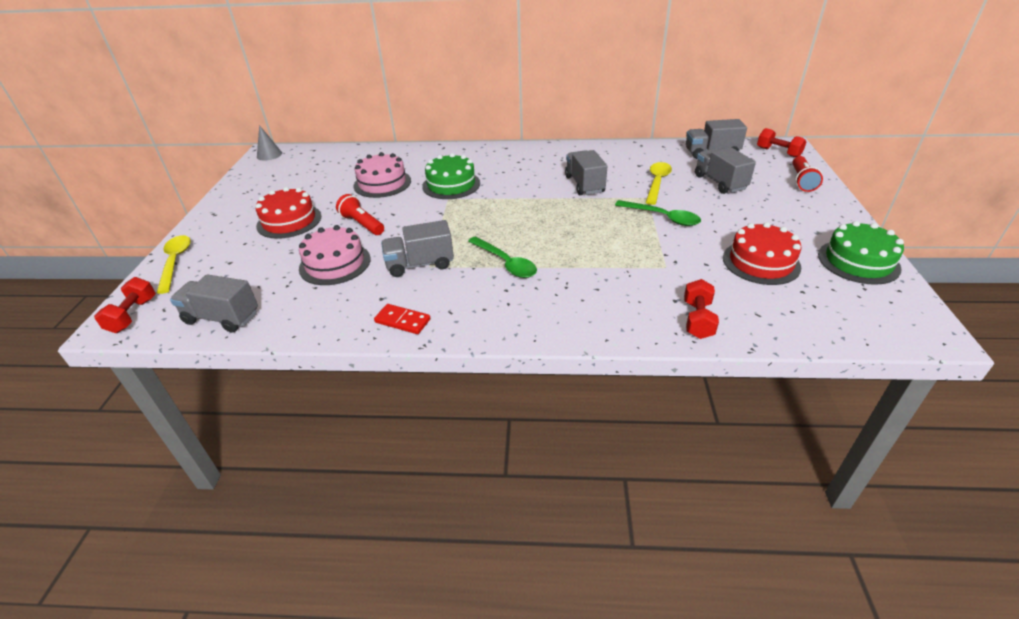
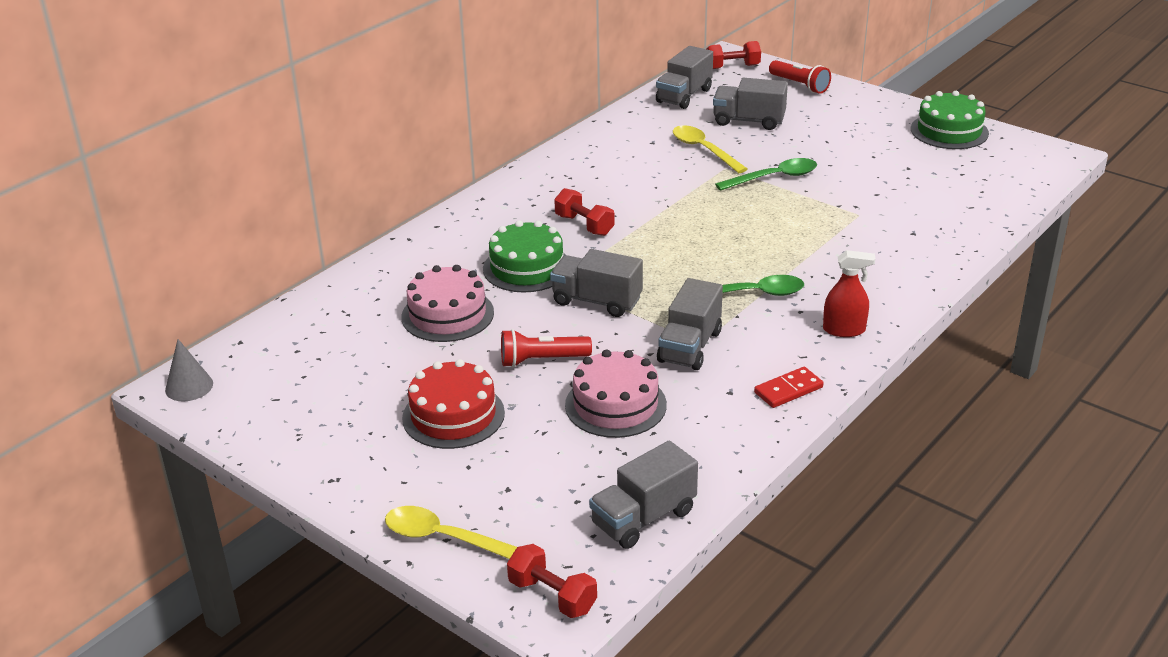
camera: 55 degrees left, 5 degrees down
(501, 317) = (844, 330): none -> red spray bottle
(584, 184) = (650, 188): grey truck -> grey truck (596, 301)
(697, 320) = (950, 235): red dumbbell -> red dumbbell (584, 225)
(761, 262) = (903, 169): red cake -> none

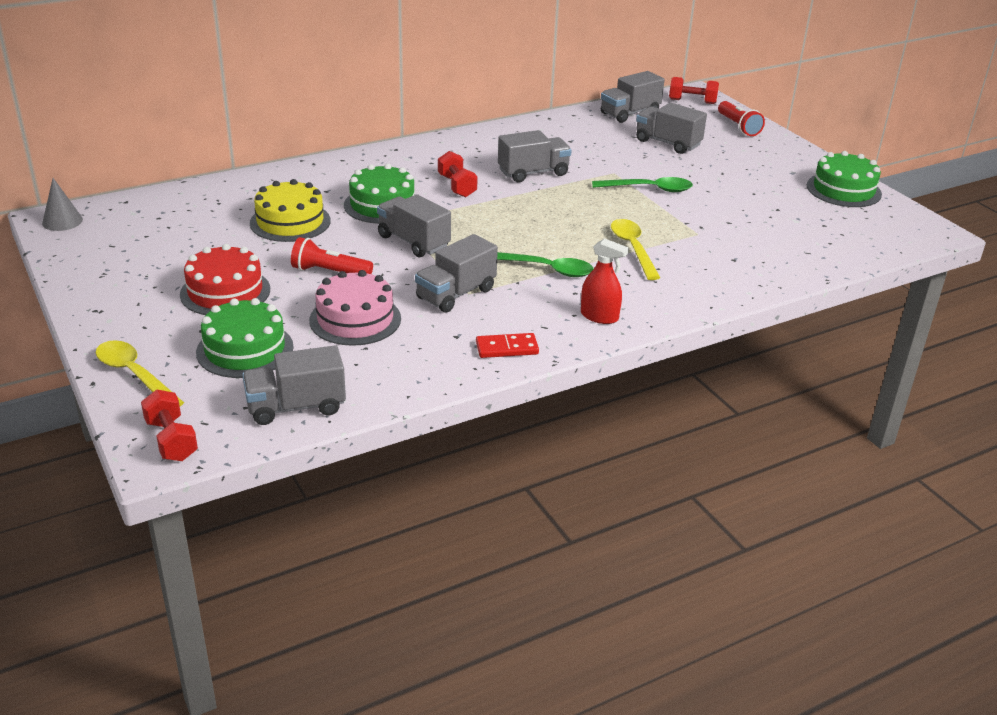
camera: 20 degrees right, 0 degrees up
(447, 314) = (290, 222): pink cake -> yellow cake
(534, 473) = (245, 349): none -> green cake
(647, 189) = (533, 173): none -> grey truck
(703, 150) = (608, 155): yellow spoon -> yellow spoon (632, 248)

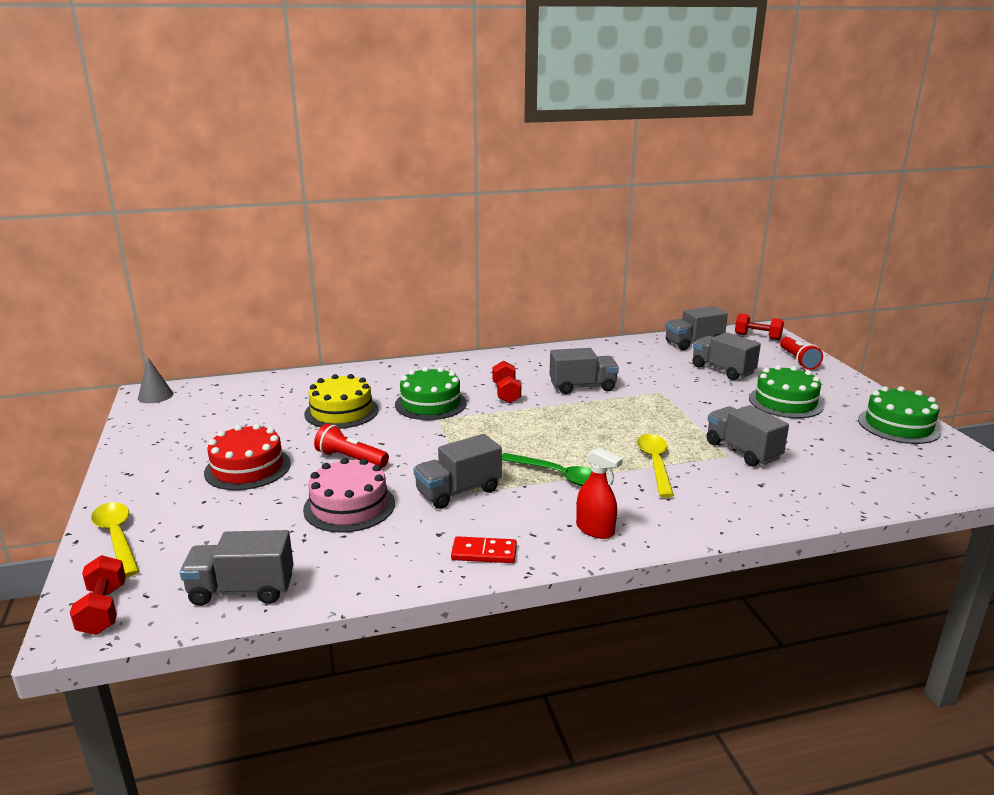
camera: 15 degrees right, 10 degrees down
(245, 349) = (230, 524): green cake -> green cake (785, 402)
(413, 242) = (442, 438): grey truck -> grey truck (742, 451)
(649, 189) = (691, 409): green spoon -> none

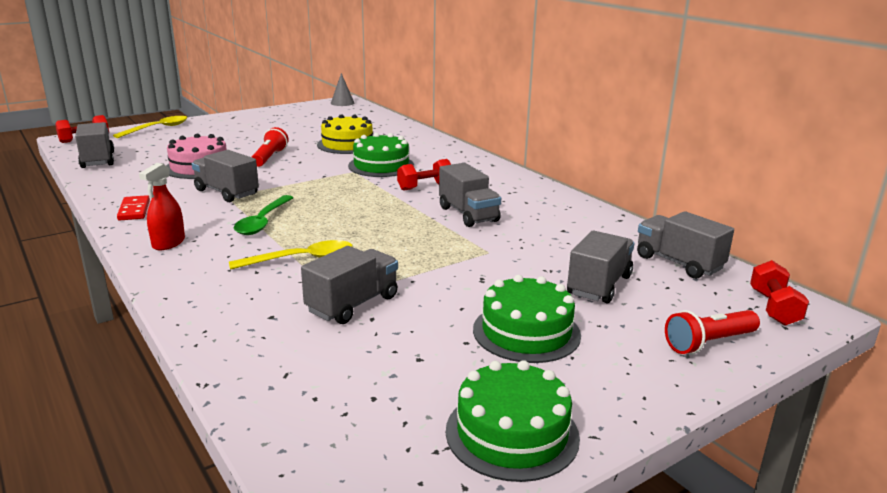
camera: 70 degrees right, 0 degrees up
(247, 468) = (247, 137): red cake -> none

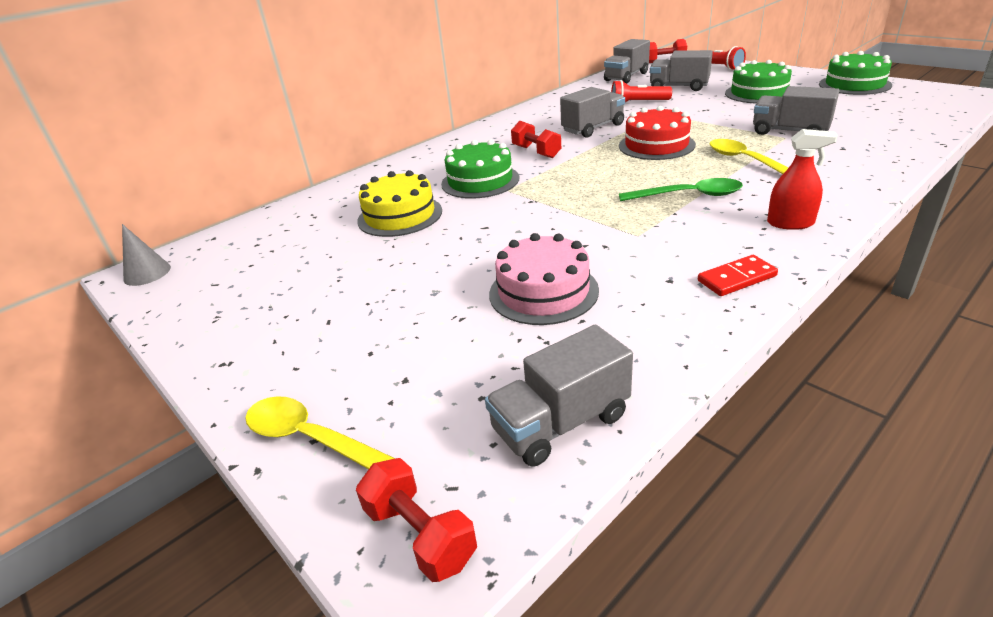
camera: 95 degrees left, 10 degrees up
(226, 192) = (626, 239): grey truck -> none
(269, 157) = (476, 251): red flashlight -> red flashlight (638, 103)
(388, 232) = (656, 145): none -> red cake

